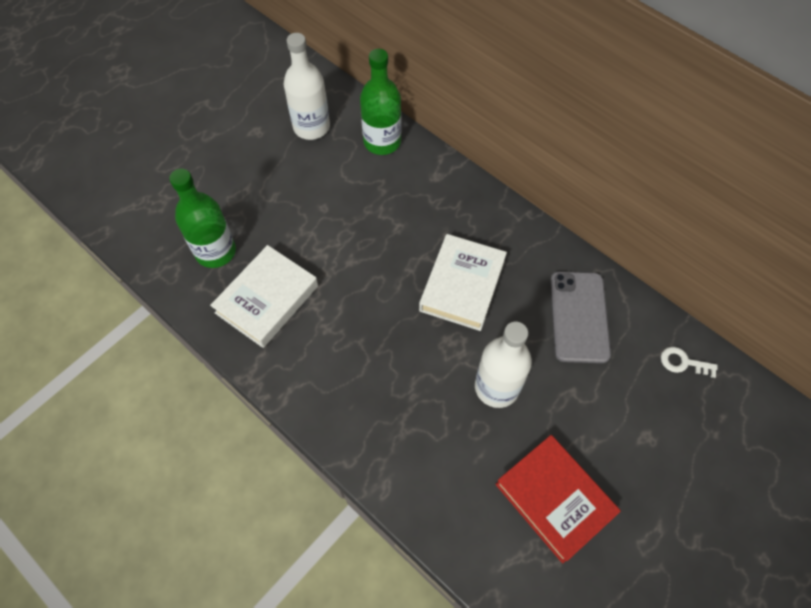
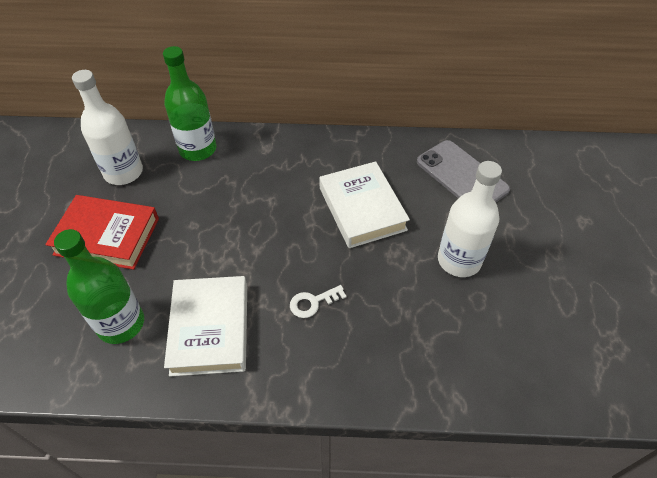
camera: 40 degrees left, 10 degrees down
(554, 499) = (576, 306): red book -> red book (107, 236)
(683, 362) = (551, 160): white key -> white key (313, 302)

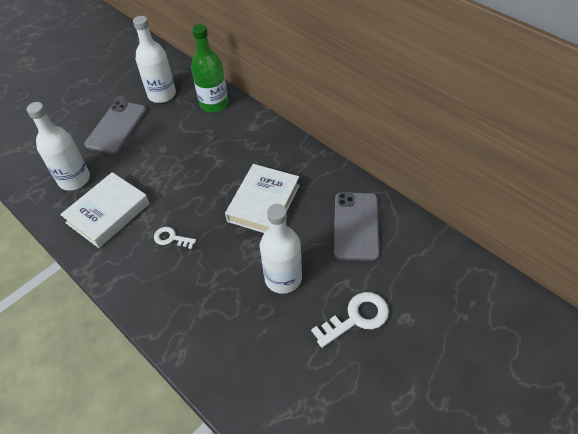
camera: 45 degrees right, 0 degrees up
(107, 236) = (116, 127): red book -> grey phone
(121, 323) = (74, 179): green bottle -> white bottle
(551, 248) = (356, 318): none -> white key

